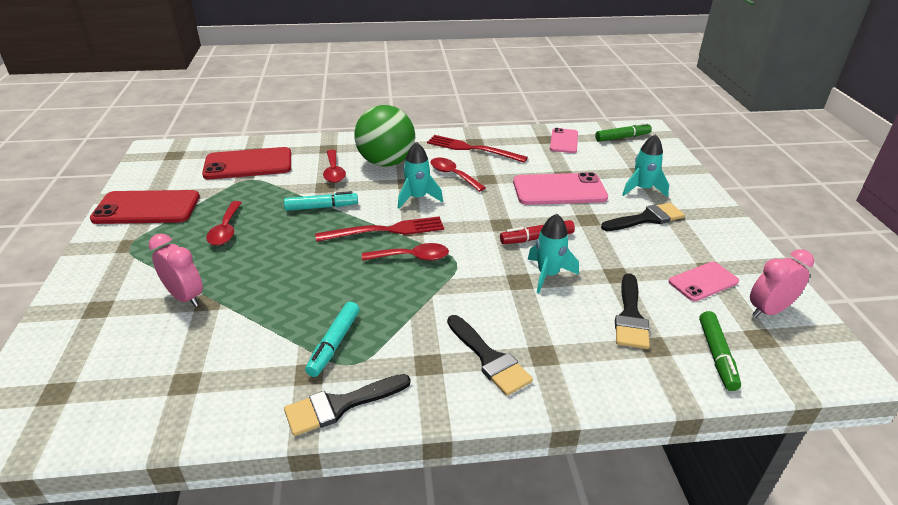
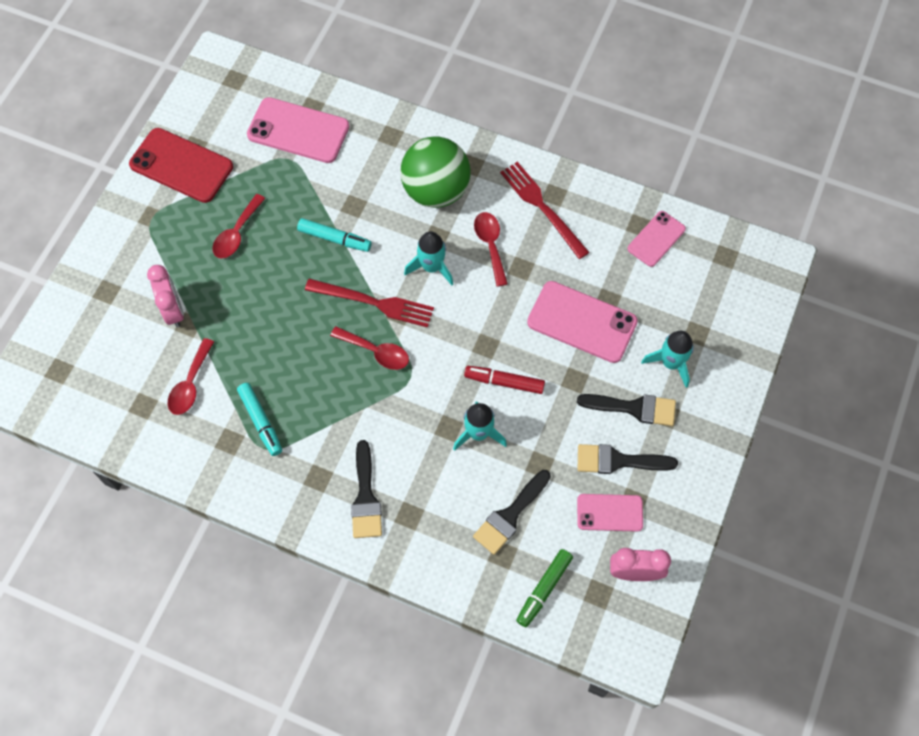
camera: 30 degrees right, 30 degrees up
(248, 164) = (298, 131): red phone -> pink phone
(334, 172) = (375, 183): red spoon -> red spoon (190, 384)
(334, 344) = (261, 421): turquoise marker -> turquoise marker turned 75 degrees counterclockwise
(340, 405) = (236, 483): black brush -> black brush (618, 461)
(622, 137) = (731, 263): green marker -> none

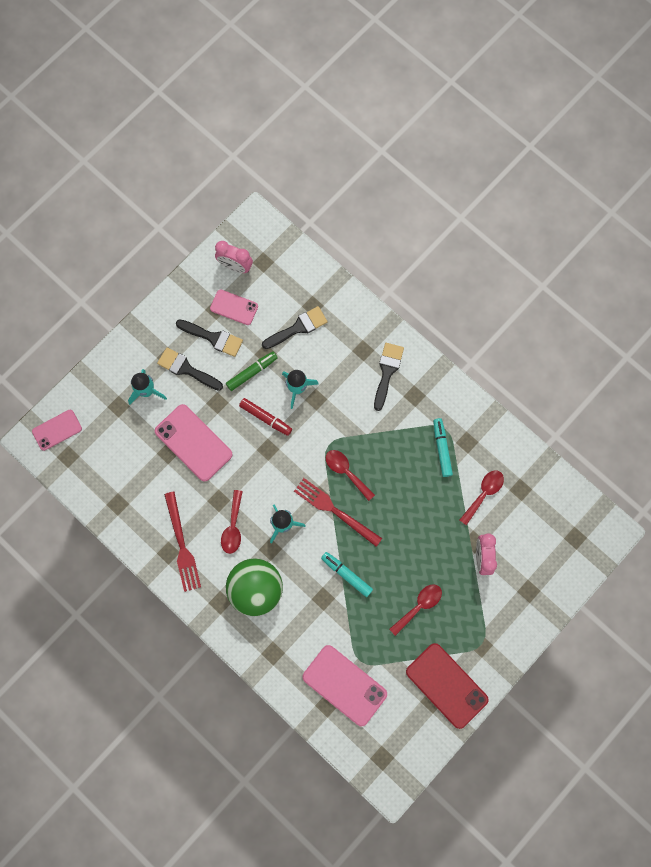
camera: 160 degrees left, 10 degrees up
(544, 589) = (295, 276): green marker -> green marker (252, 372)
(656, 239) = (110, 488): pink phone -> pink phone (57, 430)

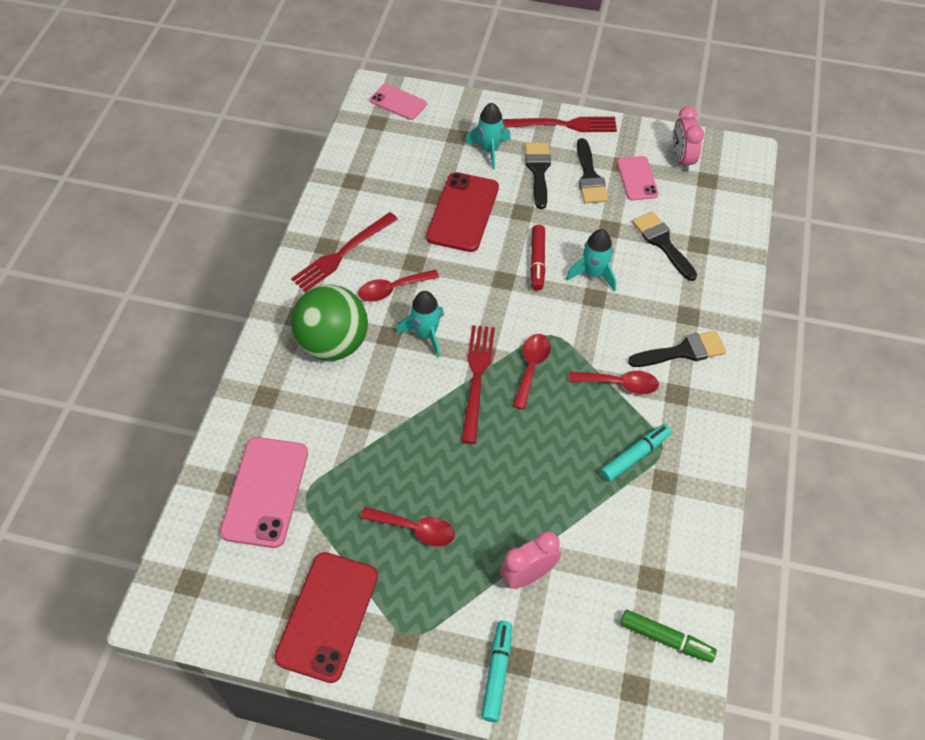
camera: 60 degrees right, 20 degrees down
(154, 325) = (563, 125): none -> red fork
(193, 443) = (463, 212): pink phone -> red phone
(252, 372) = (579, 226): green marker -> green marker (666, 639)
(298, 328) = (662, 243): black brush -> black brush turned 150 degrees counterclockwise
(346, 574) = (406, 427): turquoise marker -> turquoise marker (497, 673)
(484, 493) = (612, 535): red spoon -> red spoon (620, 384)

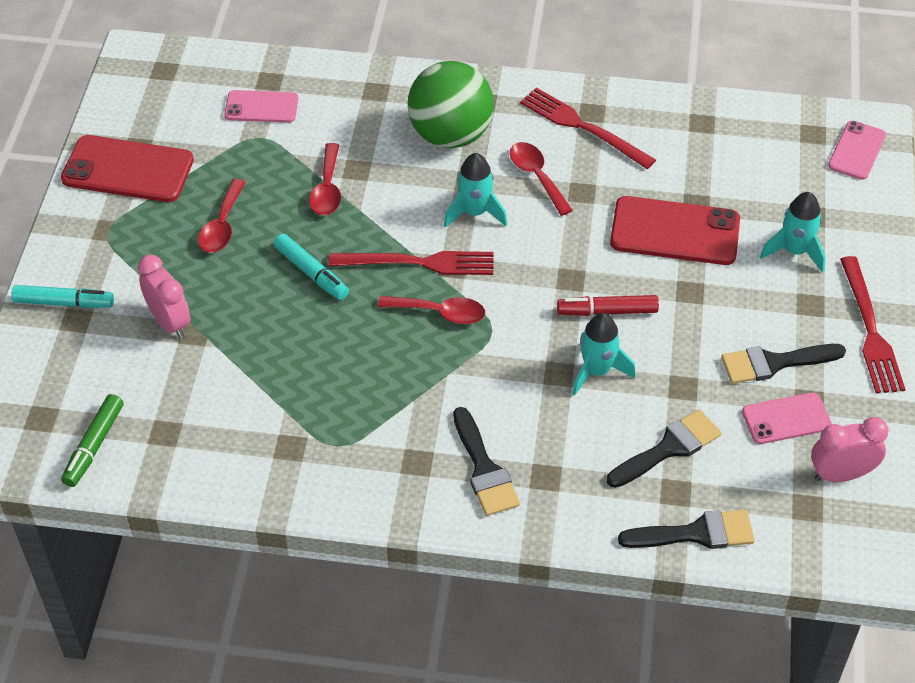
camera: 85 degrees right, 5 degrees down
(265, 492) = (261, 107): pink phone -> pink phone, size x0.60
(538, 171) = (770, 305): black brush -> black brush (696, 533)
(620, 384) = (425, 401): red spoon -> red spoon (327, 189)
(635, 456) = (323, 417): turquoise marker -> turquoise marker (311, 273)

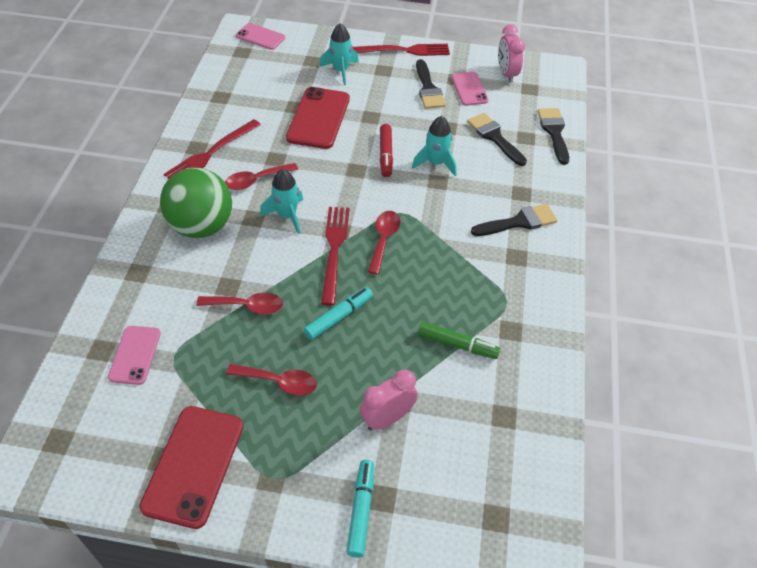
camera: 90 degrees left, 0 degrees up
(94, 446) = (522, 470): green marker -> green marker (457, 344)

